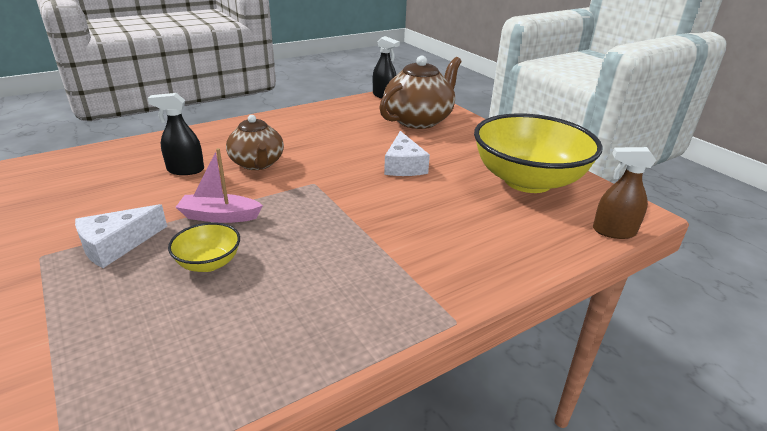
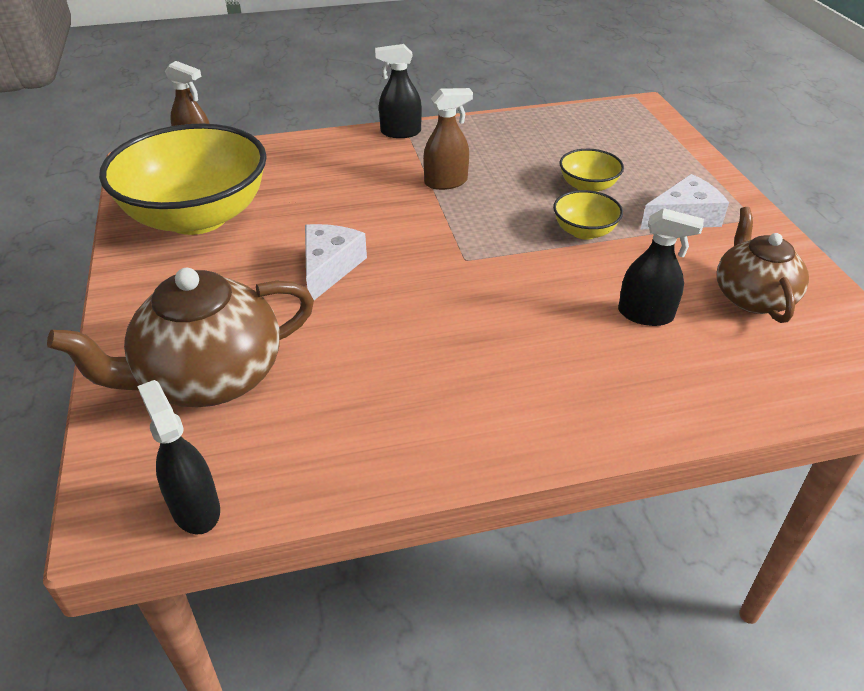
camera: 160 degrees left, 10 degrees up
(220, 216) = (584, 231): pink boat -> yellow bowl
(257, 164) = (539, 309): brown teapot -> brown teapot (752, 297)
(357, 242) = (446, 182): none -> brown spray bottle
(447, 301) = (400, 132): none -> black spray bottle

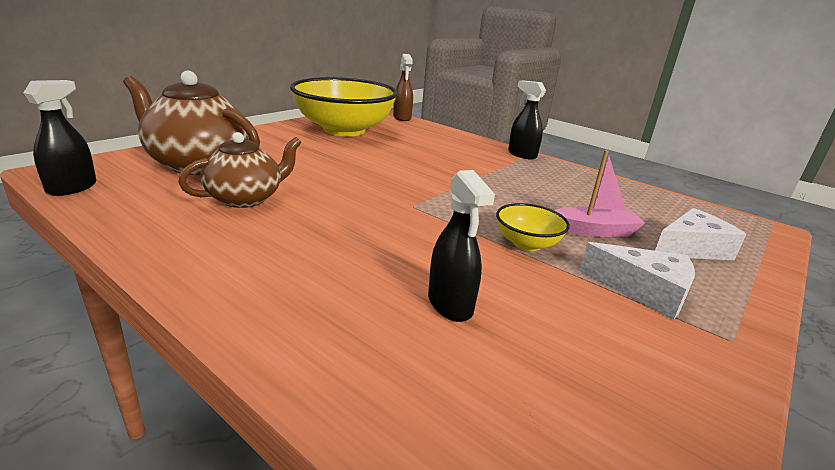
camera: 50 degrees right, 15 degrees down
(329, 268) = (341, 168): white cheese -> white cheese (691, 248)
(446, 182) = (493, 179): brown spray bottle -> none
(588, 186) = (593, 231): yellow bowl -> pink boat
(752, 297) = (583, 374): brown teapot -> brown teapot (246, 198)

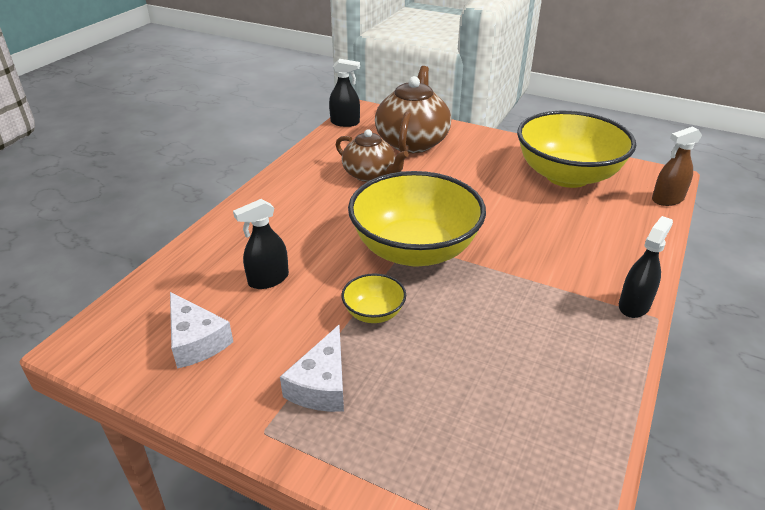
camera: 80 degrees right, 10 degrees up
(424, 205) = (415, 250): none -> yellow bowl
(593, 231) = (429, 360): pink boat -> none
(691, 248) = (432, 442): white cheese -> white cheese (196, 341)

